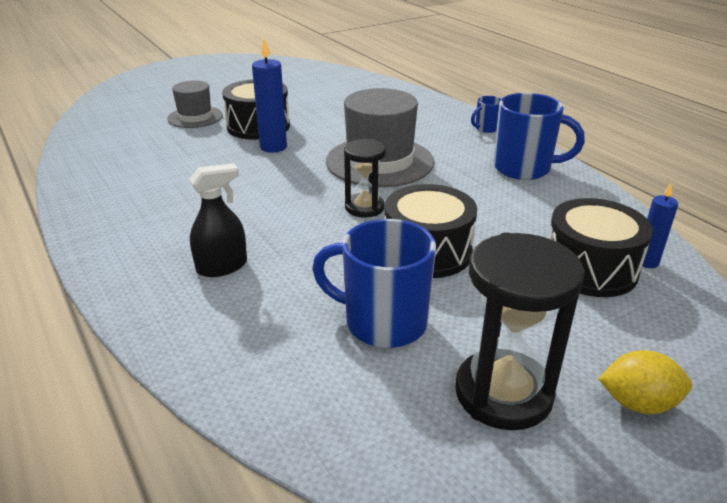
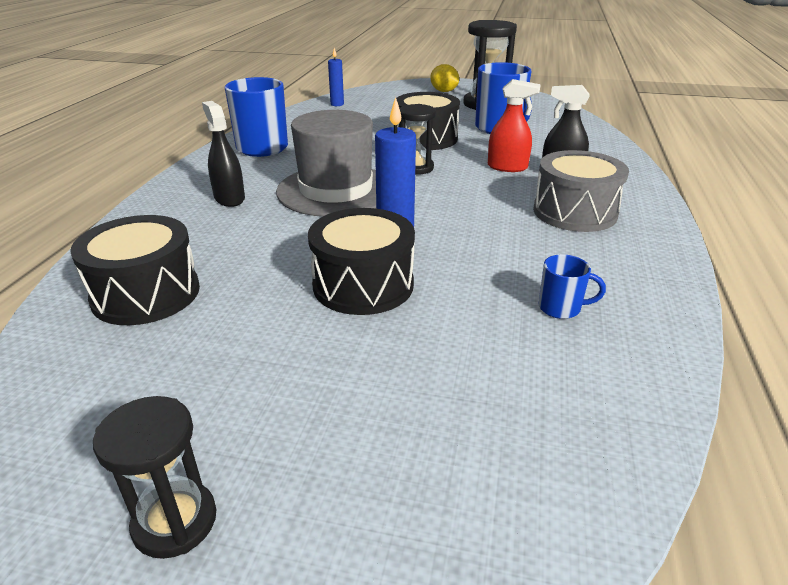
camera: 135 degrees left, 0 degrees up
(173, 222) = (574, 212): none -> grey drum
(195, 117) = (417, 352): grey hat -> none
(218, 72) = (175, 521): none -> black hourglass
(285, 249) = (507, 167): none -> red spray bottle
(427, 130) = (229, 198): none -> black spray bottle
(486, 128) = (188, 179): blue mug -> blue mug (561, 308)
(590, 268) = (366, 110): black drum -> black drum (146, 294)

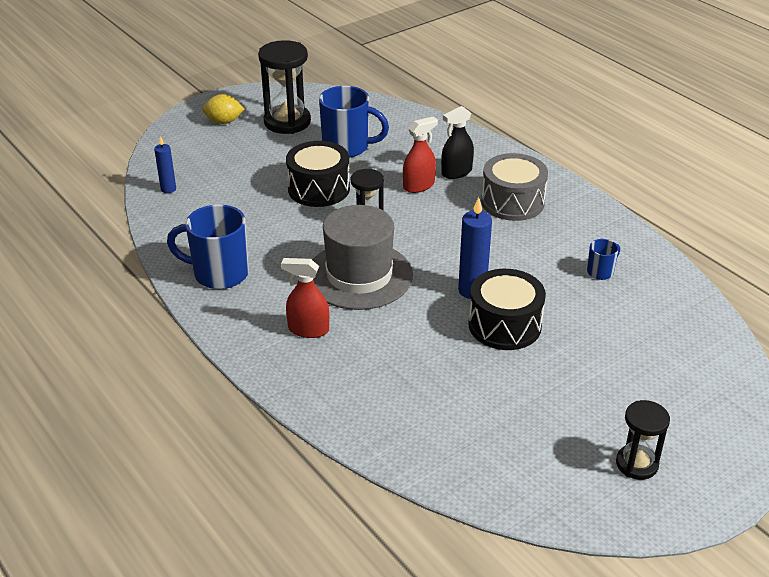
camera: 50 degrees left, 5 degrees up
(146, 294) = (418, 416): black drum -> none
(229, 198) = (308, 329): black spray bottle -> red spray bottle

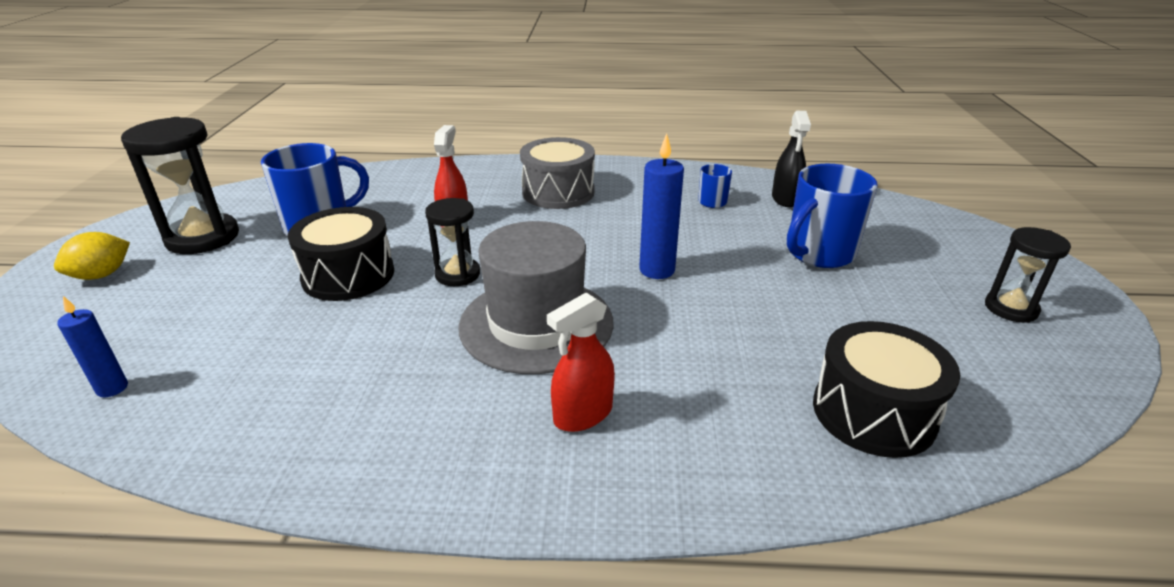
camera: 50 degrees left, 5 degrees down
(219, 274) = (361, 436): blue mug -> blue mug (818, 253)
(456, 172) = (470, 195): black spray bottle -> black spray bottle (785, 199)
(504, 325) = (733, 279): black drum -> black drum (873, 413)

